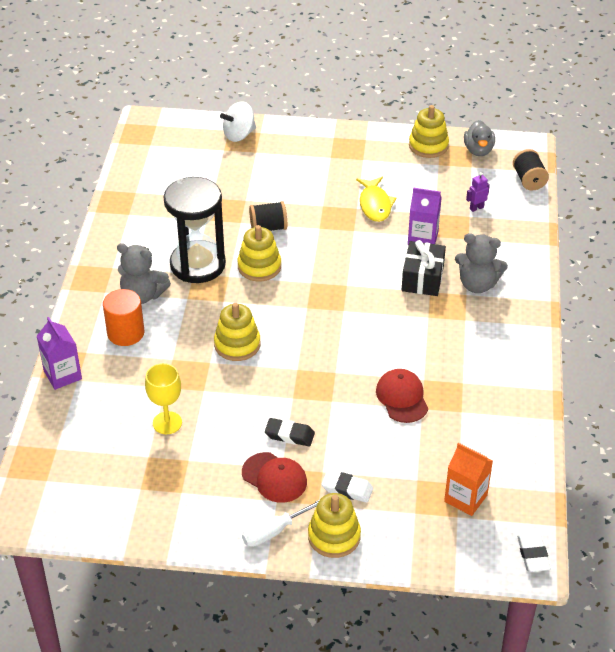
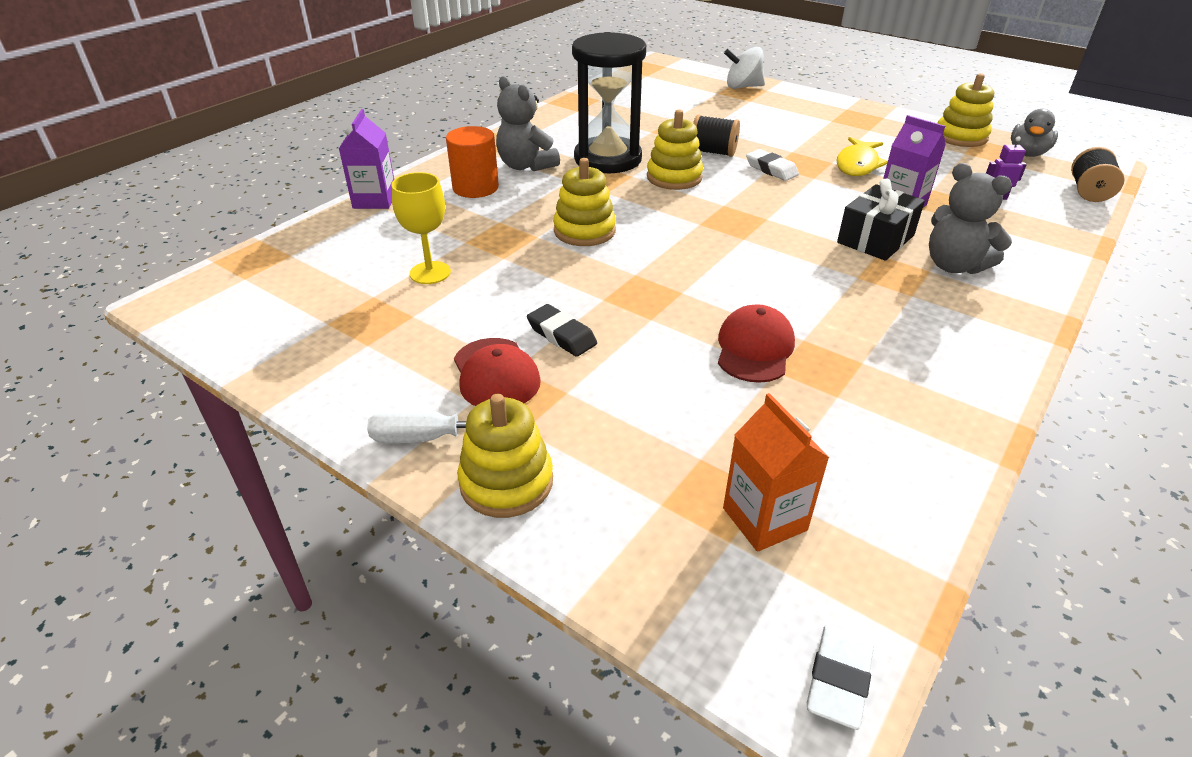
camera: 30 degrees right, 5 degrees down
(347, 489) = (582, 427): white eraser -> white eraser (771, 169)

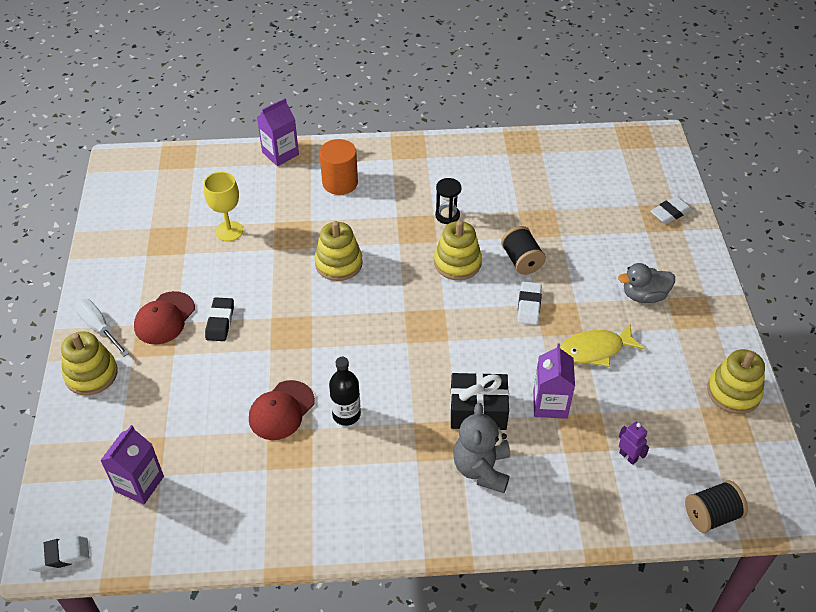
camera: 50 degrees right, 10 degrees up
(526, 166) = (393, 184): grey teddy bear -> none
(608, 159) = (447, 215): black hourglass -> black hourglass, size x0.42
(742, 87) = (670, 213): white spinning top -> white eraser
(754, 348) = (281, 410): red cap -> red cap turned 150 degrees clockwise
(764, 519) = (139, 484): orange carton -> purple carton
(806, 310) = (346, 414): none -> black bottle
(1027, 153) = (750, 449): grey duck -> grey duck (644, 295)

